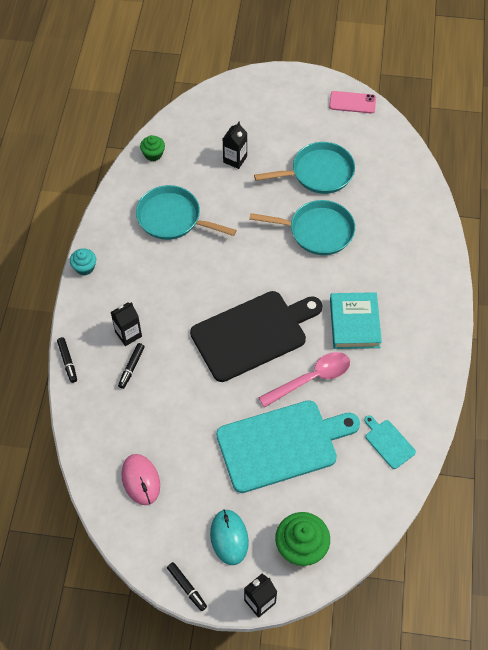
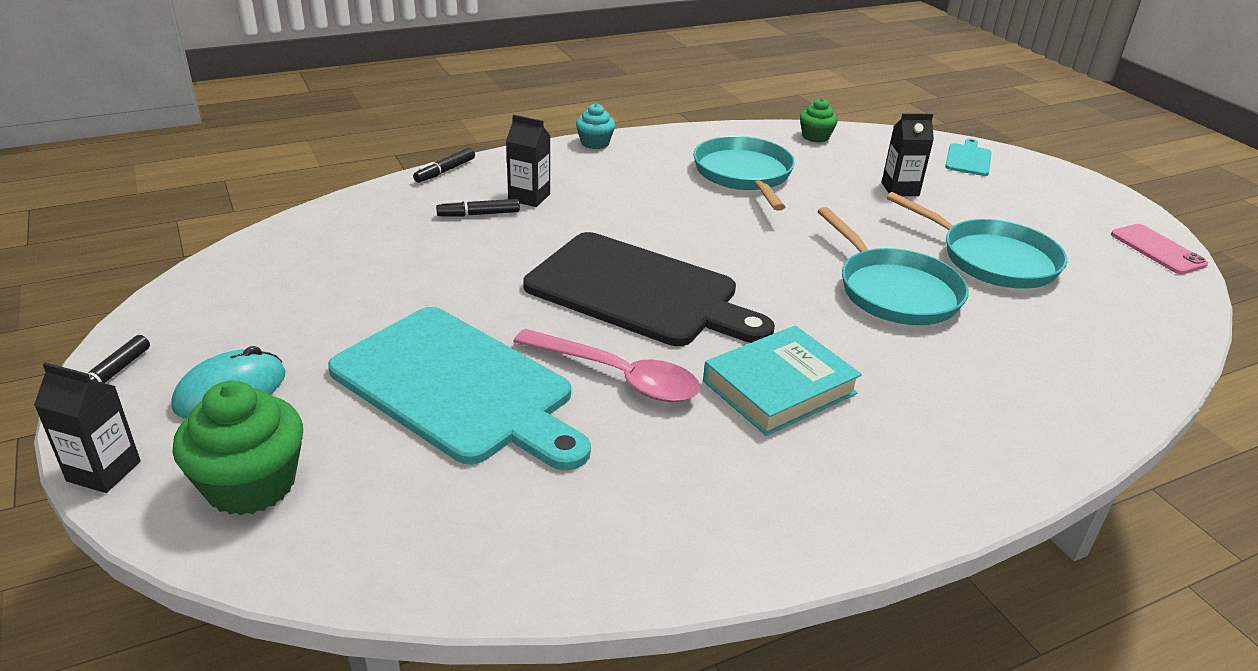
camera: 55 degrees right, 25 degrees down
(141, 480) = (294, 276): pink mouse -> none
(388, 442) = (571, 524): turquoise cutting board -> turquoise cutting board (968, 159)

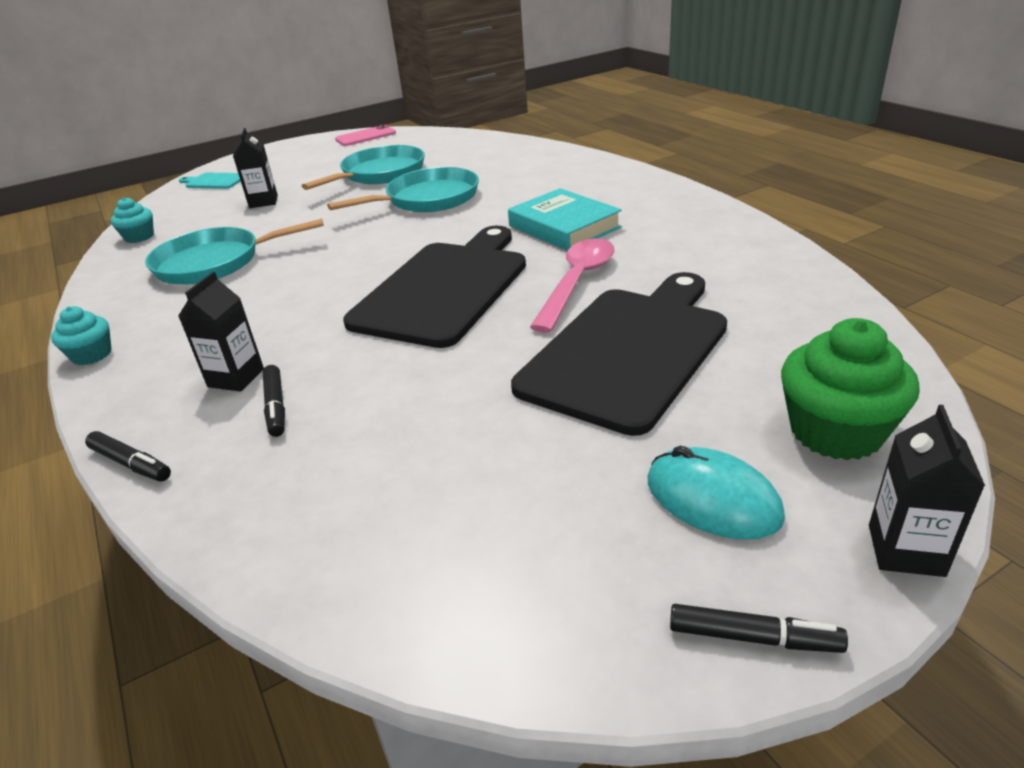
camera: 90 degrees left, 0 degrees up
(458, 387) = (628, 351): turquoise cutting board -> black cutting board
(815, 137) = (139, 237): green cupcake -> turquoise cupcake

